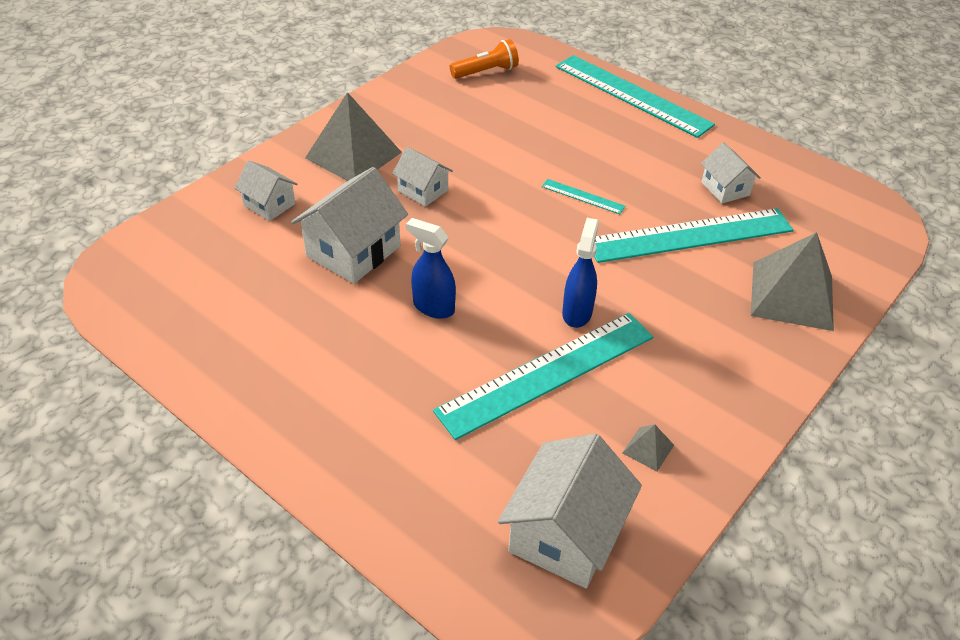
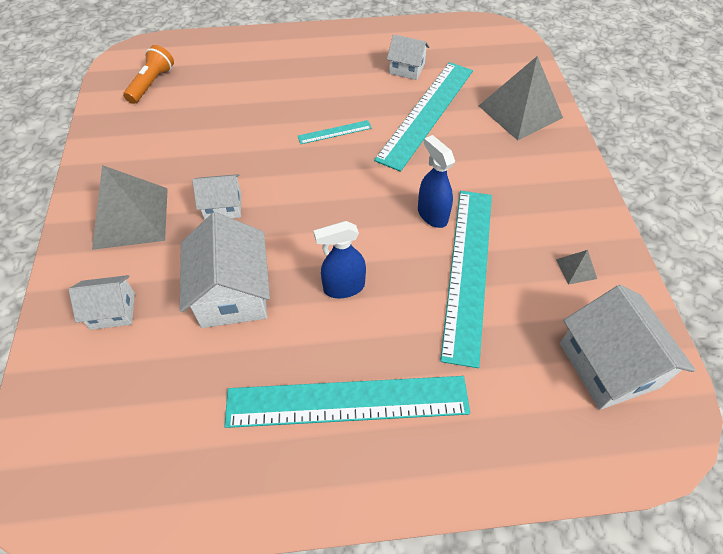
camera: 45 degrees left, 10 degrees up
(632, 95) = (275, 40): turquoise ruler -> turquoise ruler (347, 401)

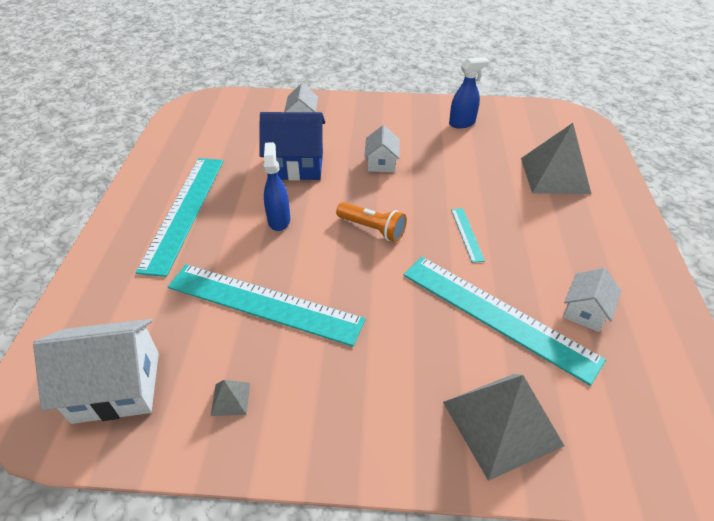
camera: 100 degrees right, 10 degrees down
(131, 217) = (380, 123): grey pyramid -> grey pyramid (554, 175)
(152, 84) = (536, 128): orange flashlight -> orange flashlight (372, 229)
(233, 293) = (296, 165): white house -> blue house
(432, 215) = (339, 290): blue spray bottle -> blue spray bottle (462, 123)

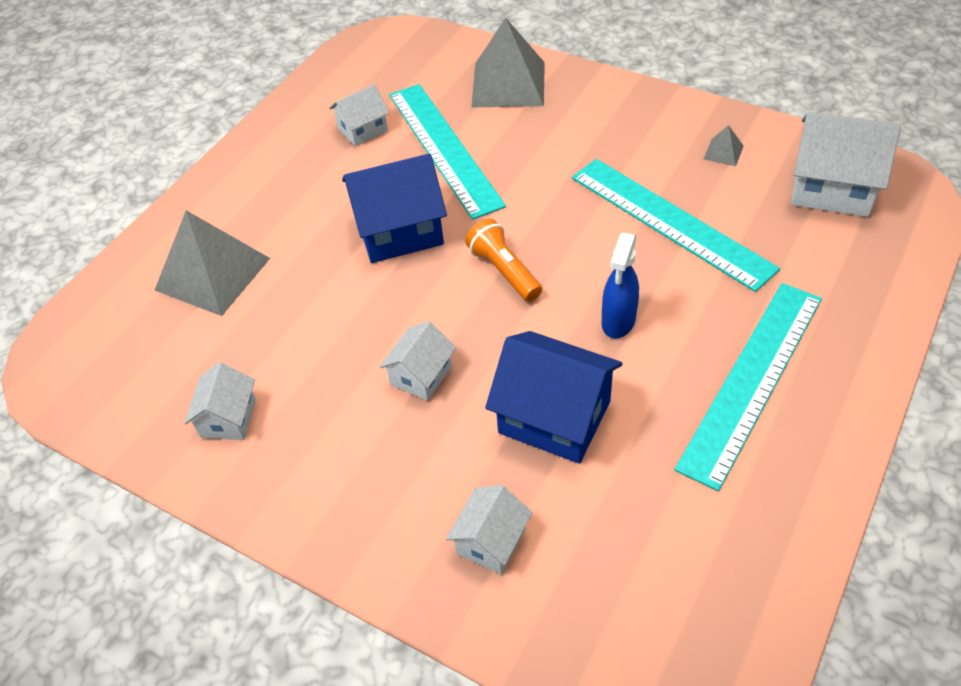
camera: 150 degrees left, 5 degrees up
(462, 123) = (228, 418): blue spray bottle -> white house
(467, 234) = (399, 231): turquoise ruler -> blue house

